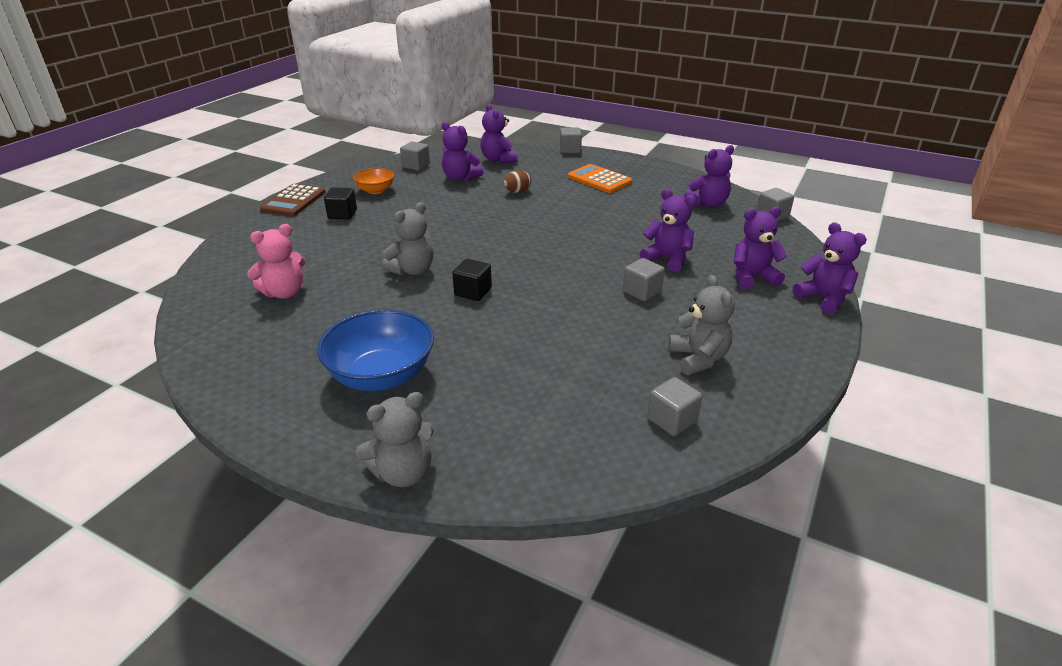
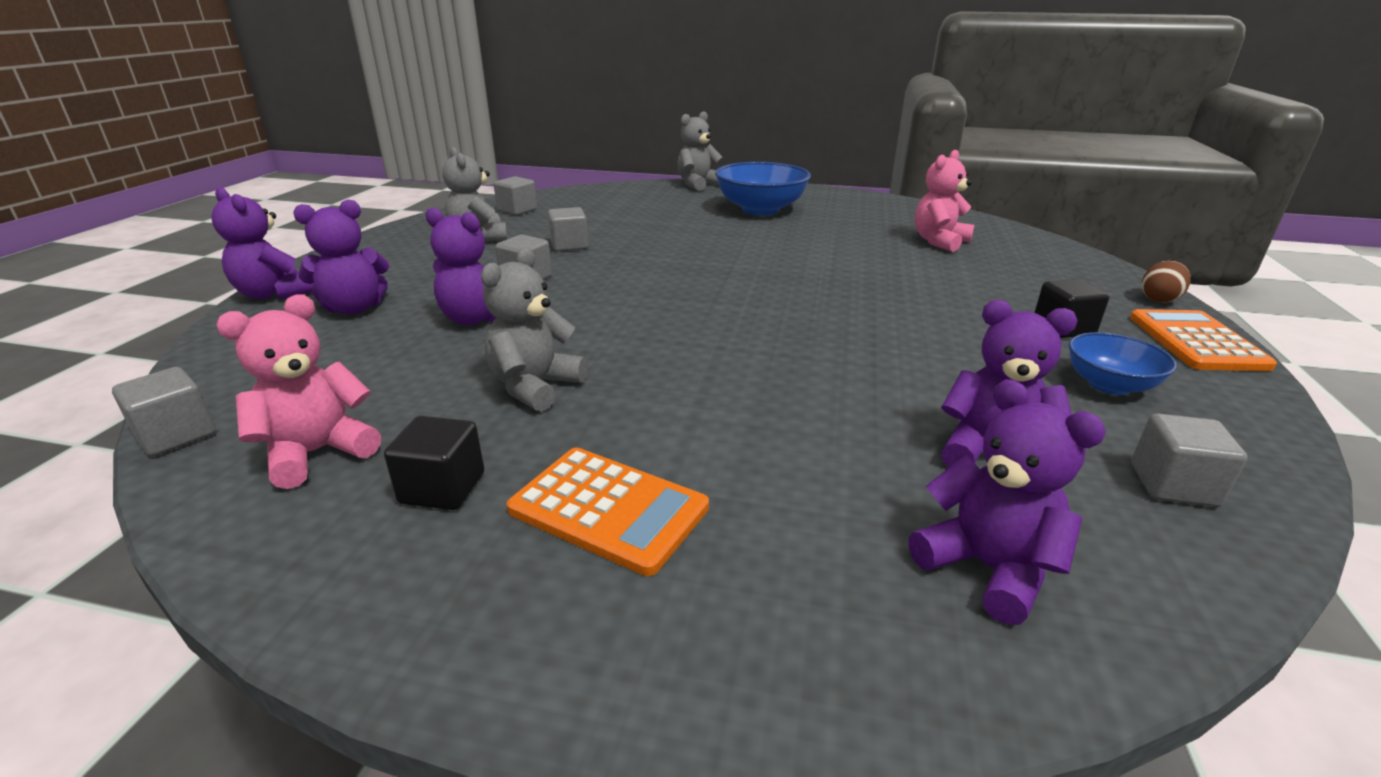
camera: 165 degrees right, 5 degrees down
(293, 201) = (1196, 341): brown calculator -> orange calculator
(375, 190) = (1109, 385): orange bowl -> blue bowl
(412, 270) = (833, 271): grey teddy bear -> grey teddy bear (535, 387)
(473, 292) = (736, 260): black cube -> black cube (442, 488)
(517, 192) = (806, 425): brown egg -> brown egg (1159, 299)
(570, 150) = (771, 714): grey cube -> grey cube (569, 245)
(708, 204) = (317, 453): purple teddy bear -> pink teddy bear

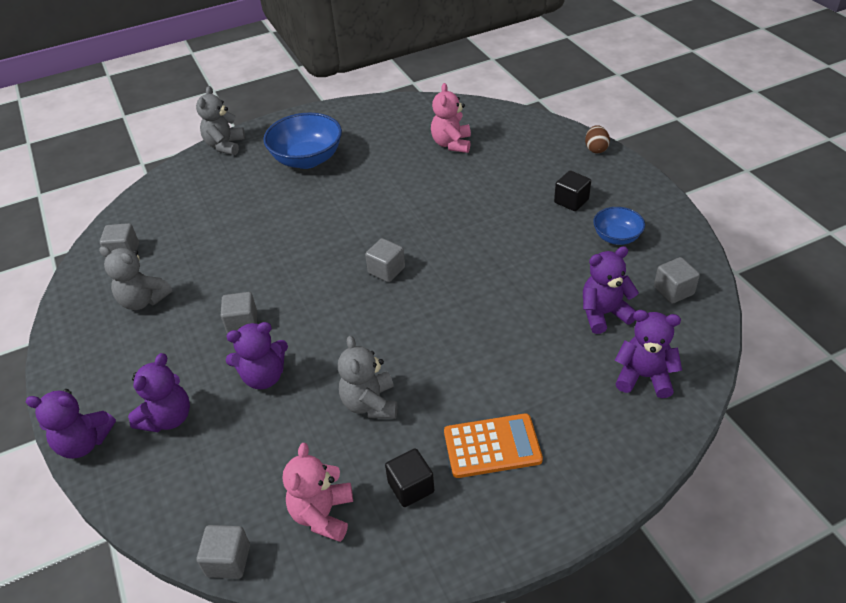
camera: 35 degrees left, 15 degrees up
(569, 245) = (224, 273): grey cube -> grey cube (386, 270)
(1196, 341) = (630, 180): orange calculator -> none

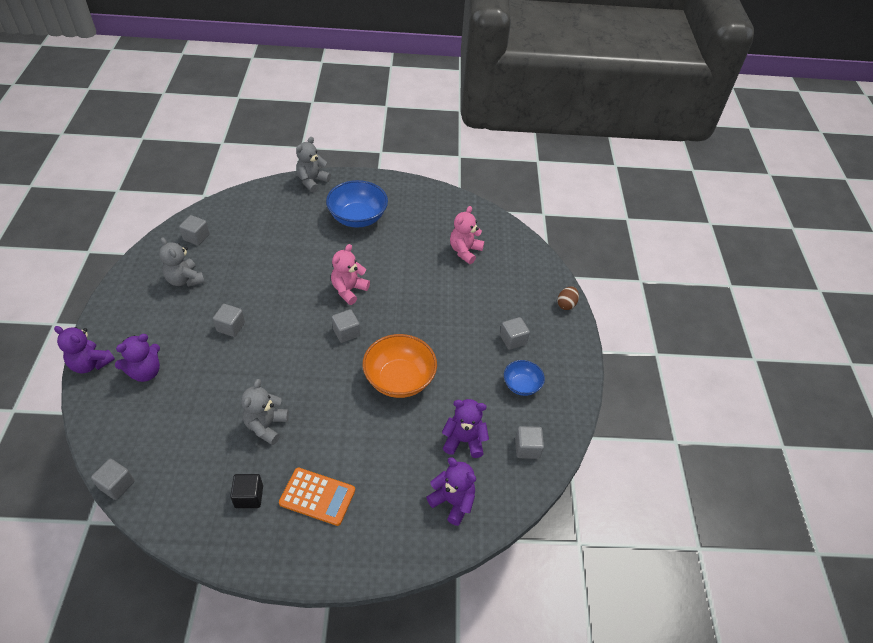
camera: 20 degrees right, 5 degrees up
(264, 377) = (217, 372): purple teddy bear -> none
(322, 514) = (187, 485): pink teddy bear -> pink teddy bear (349, 290)
(484, 288) = (399, 379): none -> orange bowl
(571, 201) = (513, 340): black cube -> grey cube

